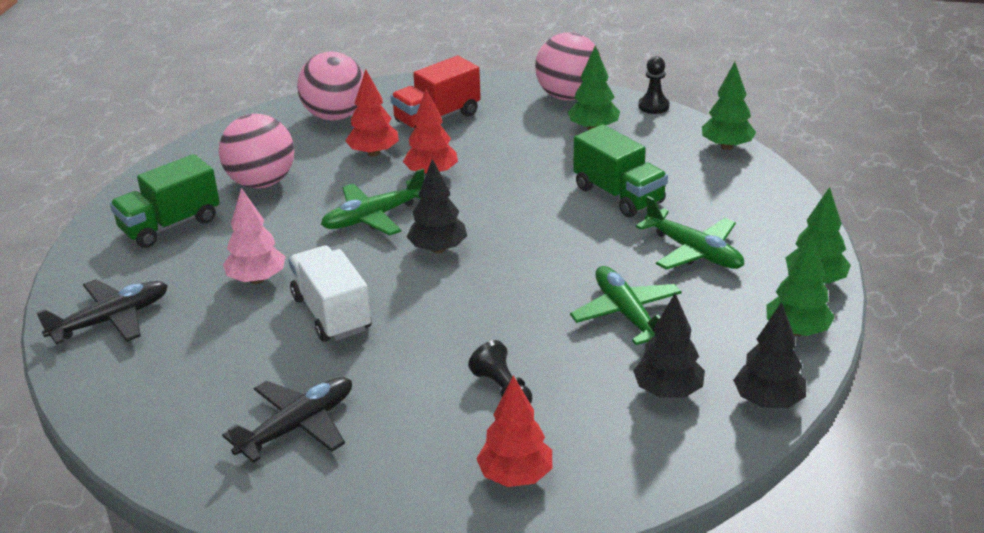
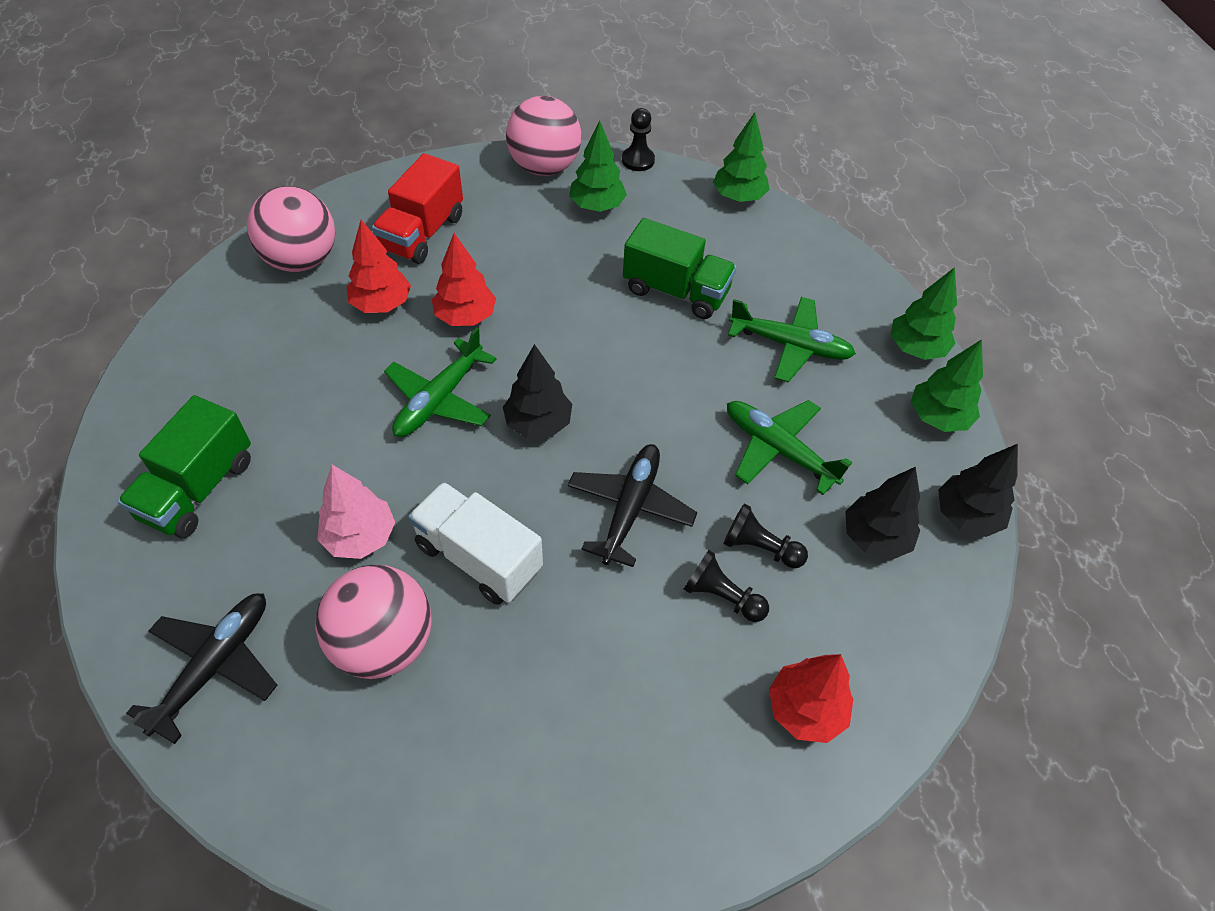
camera: 30 degrees left, 20 degrees up
(261, 182) = (274, 386): pink ball -> pink ball (383, 643)
(297, 426) = (541, 739): black plane -> black plane (630, 508)
(559, 369) = (760, 547): none -> black pawn

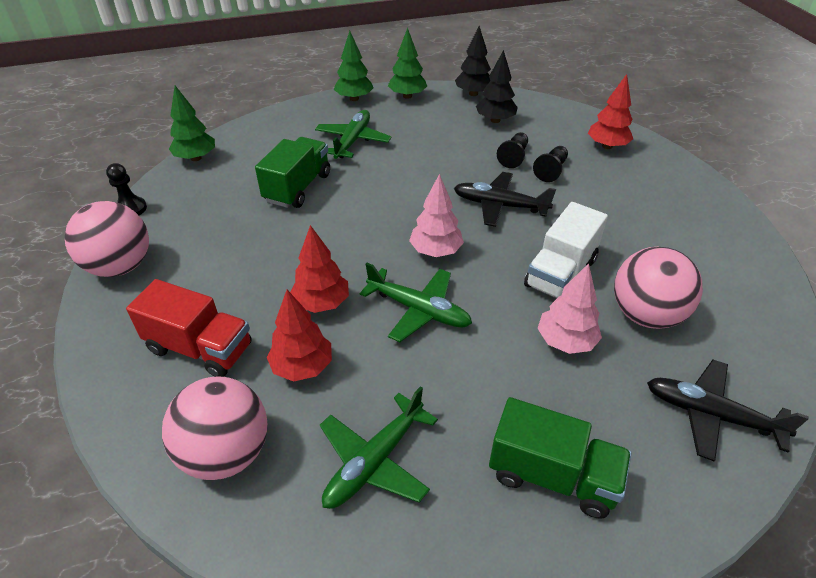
camera: 90 degrees left, 10 degrees down
(538, 423) = (436, 251): black tree -> pink tree
(597, 206) = (188, 230): green tree -> none
(778, 450) = (440, 148): green plane -> green plane (375, 461)

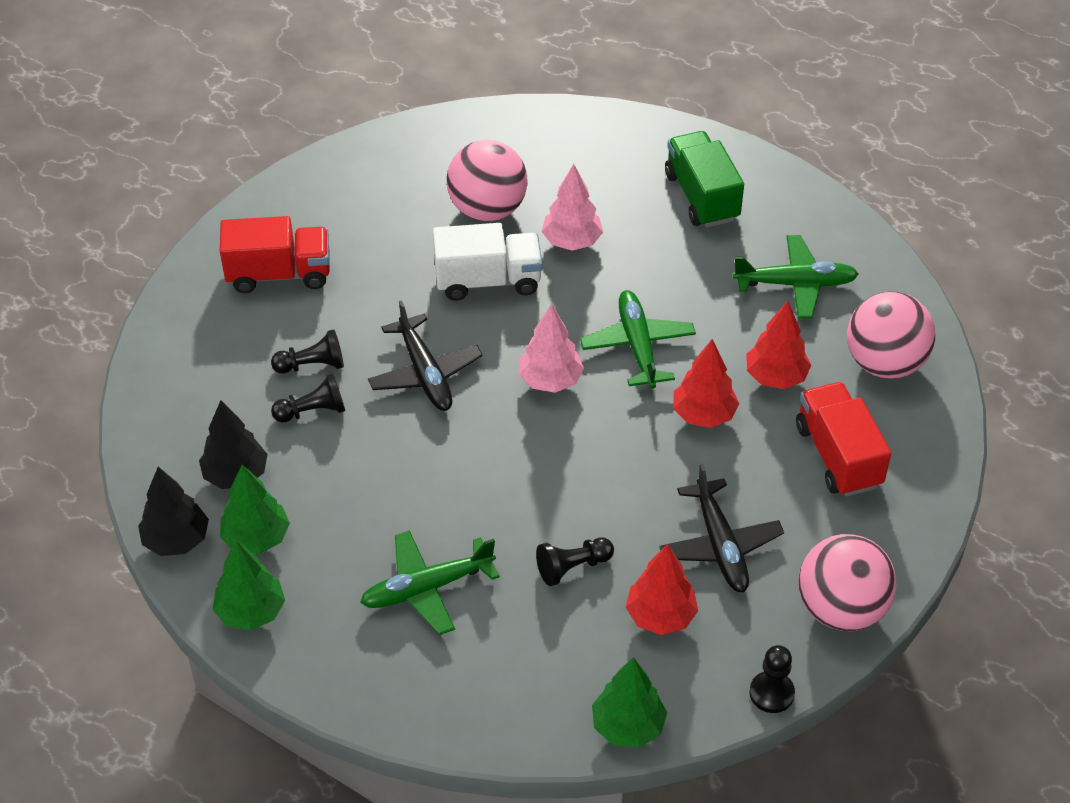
camera: 130 degrees left, 5 degrees up
(297, 187) = (572, 567): green truck -> black pawn
(354, 98) = (315, 671): green tree -> green tree (256, 538)
(607, 146) = (207, 342): red tree -> red tree (660, 616)
(648, 190) = (279, 274): none -> red truck
(711, 415) = (561, 143): black plane -> black plane (720, 545)

